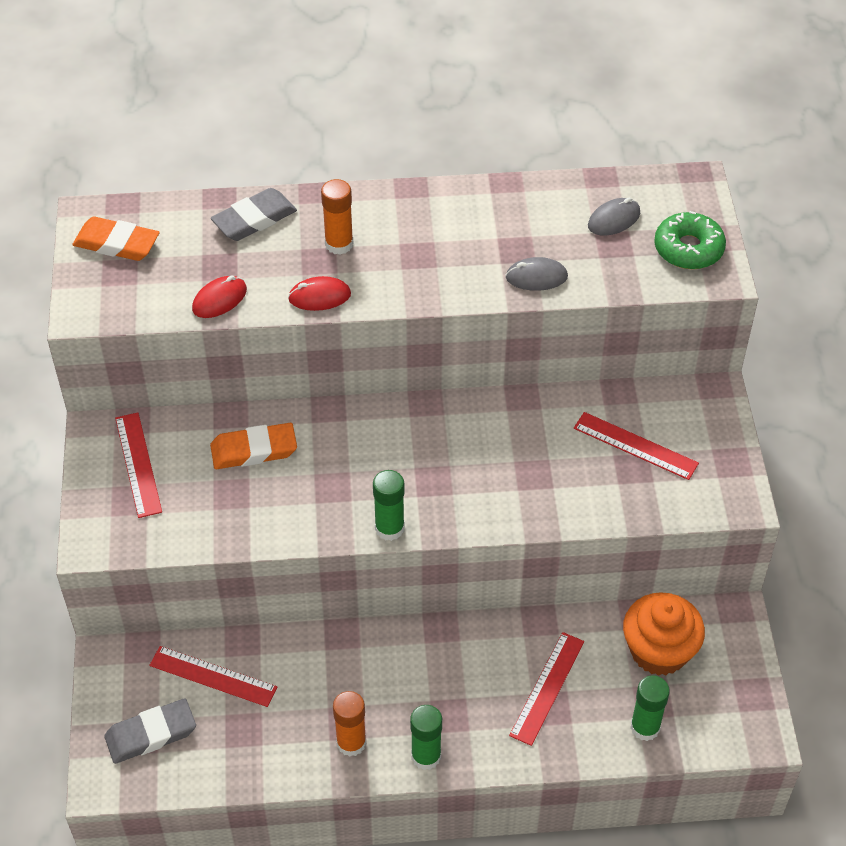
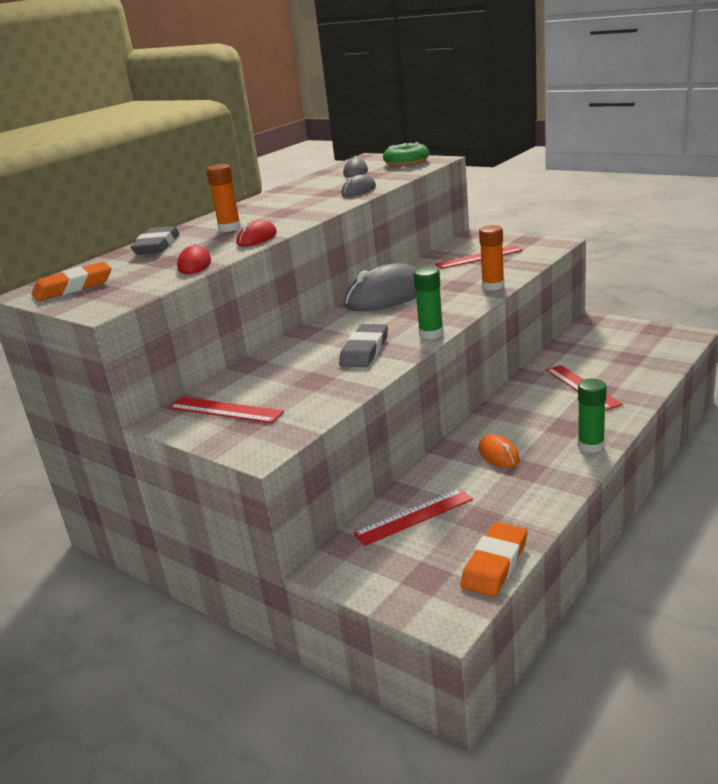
camera: 45 degrees left, 25 degrees down
(151, 734) = (431, 569): grey eraser -> grey eraser (364, 350)
(254, 450) = (291, 363): orange eraser -> orange eraser (495, 564)
(351, 742) = (546, 473): orange glue stick -> orange glue stick (493, 286)
(357, 685) = (498, 454): none -> orange mouse
(459, 425) = (387, 296): none -> grey mouse
(645, 727) = (647, 365): green glue stick -> none
(659, 651) = (594, 346): orange cupcake -> none

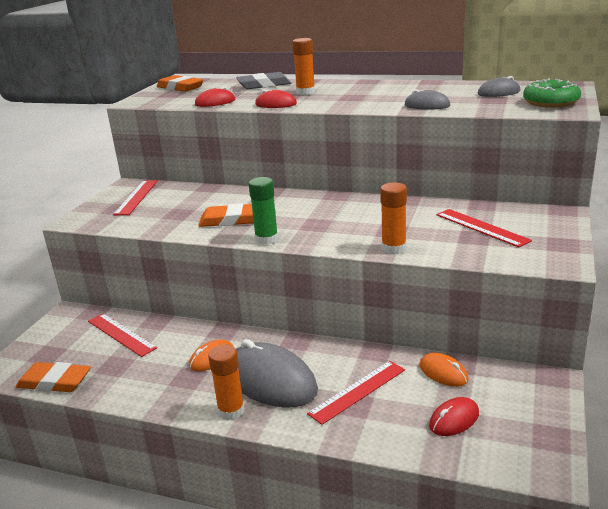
camera: 70 degrees right, 0 degrees up
(364, 350) = (231, 220): grey eraser -> orange eraser
(387, 296) = (352, 205): grey mouse -> grey mouse (271, 381)
(570, 352) = (443, 373): none -> orange mouse
(590, 446) = (231, 411): green glue stick -> orange glue stick
(630, 355) = (454, 420): none -> red mouse

